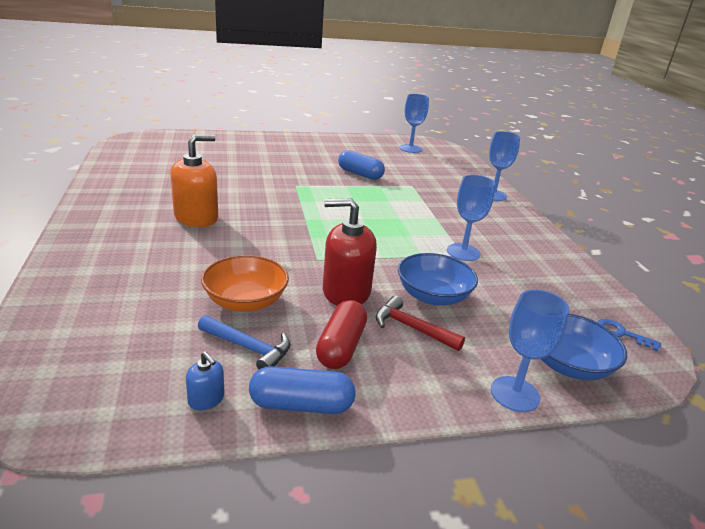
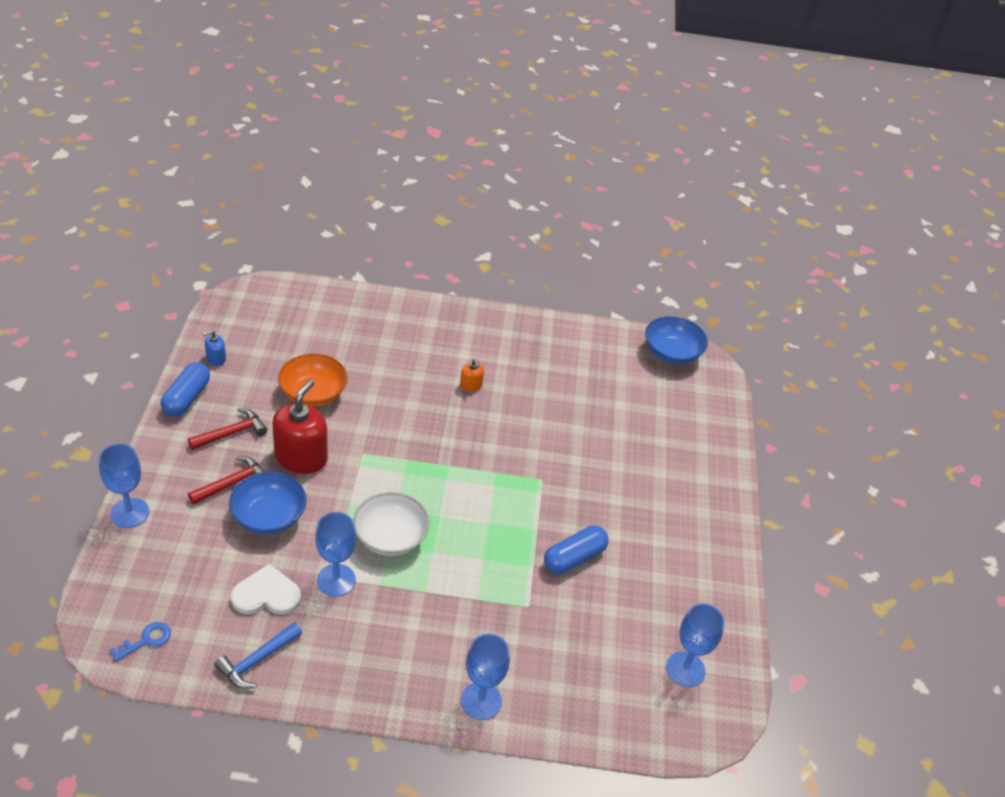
camera: 105 degrees right, 15 degrees up
(196, 217) = (471, 385): orange soap dispenser -> orange soap dispenser, size x0.46
(248, 348) = (255, 385): blue hammer -> blue hammer (256, 661)
(341, 347) = (232, 433): red capsule -> red hammer
(401, 235) = (390, 537): none -> white bowl
(510, 281) = (266, 594): none -> white heart
(568, 365) = (135, 567): blue bowl -> blue bowl (672, 353)

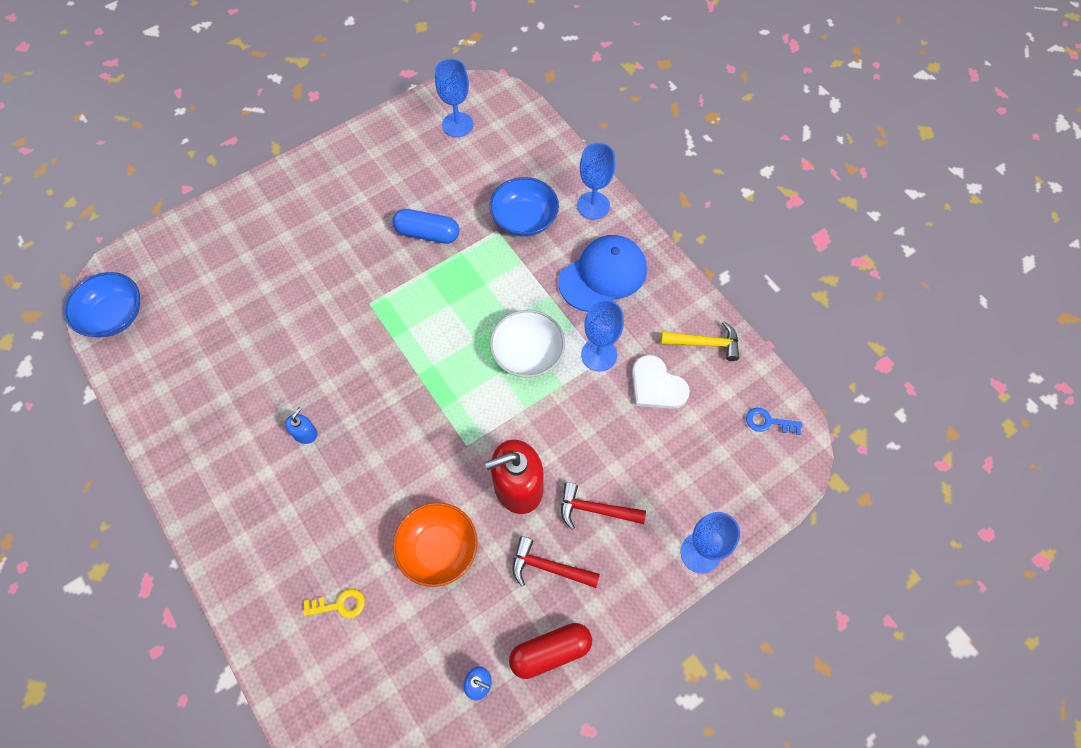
camera: 125 degrees left, 20 degrees up
(187, 398) = (550, 652): blue capsule -> red capsule
(256, 661) = (705, 343): blue hammer -> yellow hammer
(269, 517) = (596, 450): blue bowl -> blue bowl (524, 219)
(339, 335) = (339, 605): none -> yellow key
(402, 645) = (603, 275): none -> blue cap
(471, 385) = (305, 433): orange soap dispenser -> blue soap dispenser

